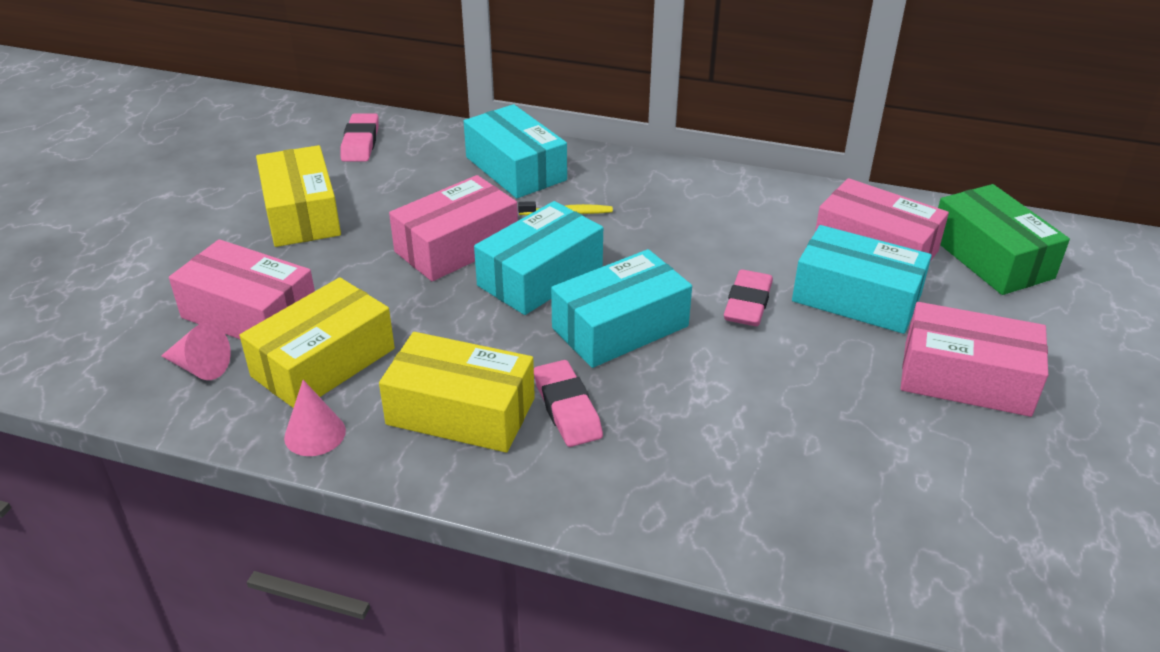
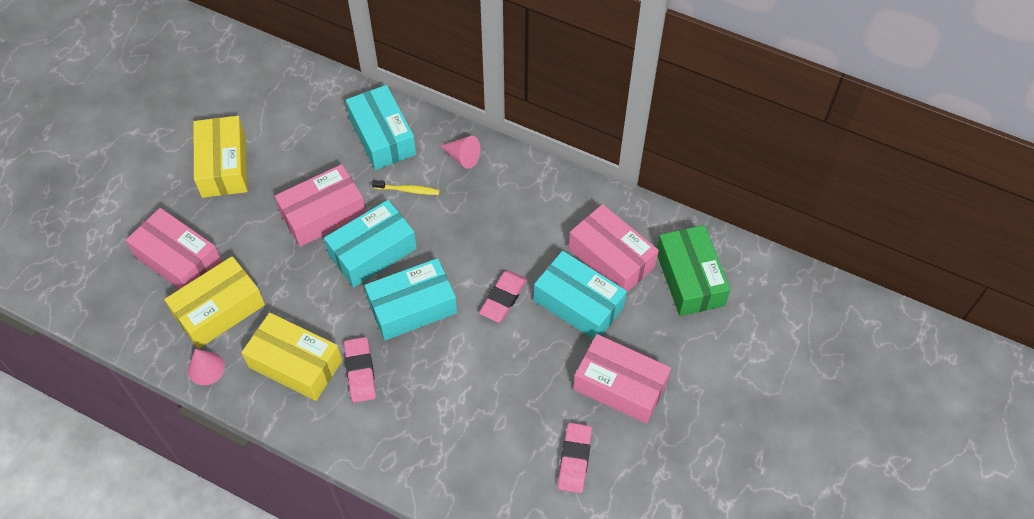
camera: 10 degrees right, 20 degrees up
(199, 367) = (144, 303): pink cone -> pink cone (462, 157)
(360, 143) = (276, 91): pink eraser -> pink eraser (574, 459)

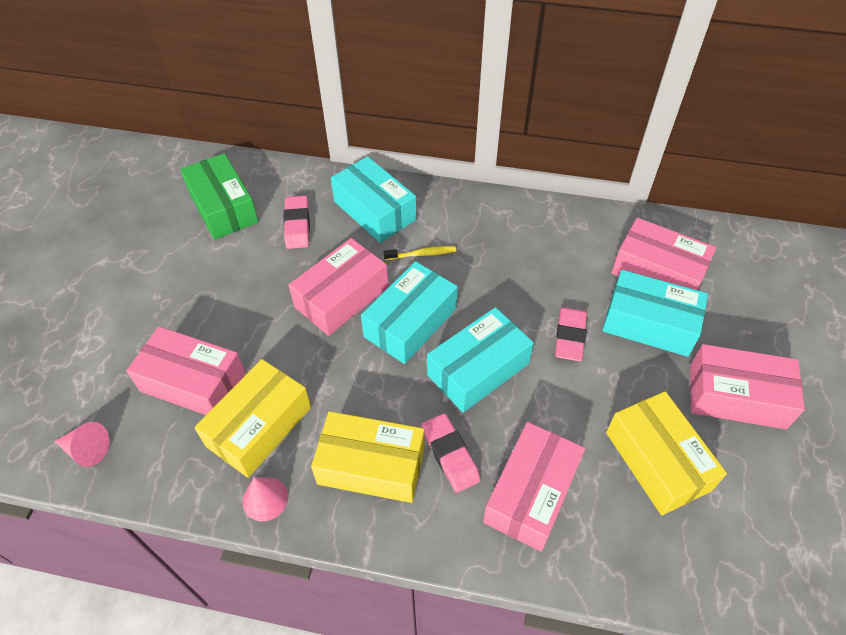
camera: 15 degrees left, 5 degrees down
(224, 165) = (214, 273): yellow box -> yellow box (657, 461)
(411, 418) = (531, 493): none -> pink box
(462, 157) = (463, 212): pink cone -> pink cone (86, 450)
(574, 459) = (734, 490): pink eraser -> pink eraser (297, 225)
(689, 278) = (743, 273): green box -> green box (223, 207)

